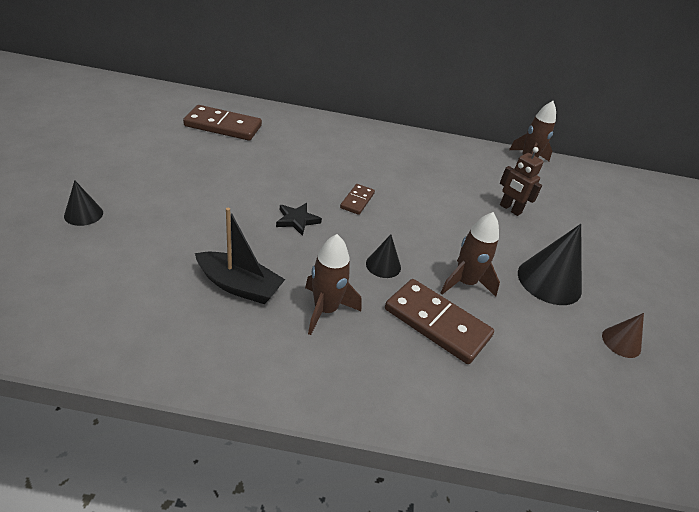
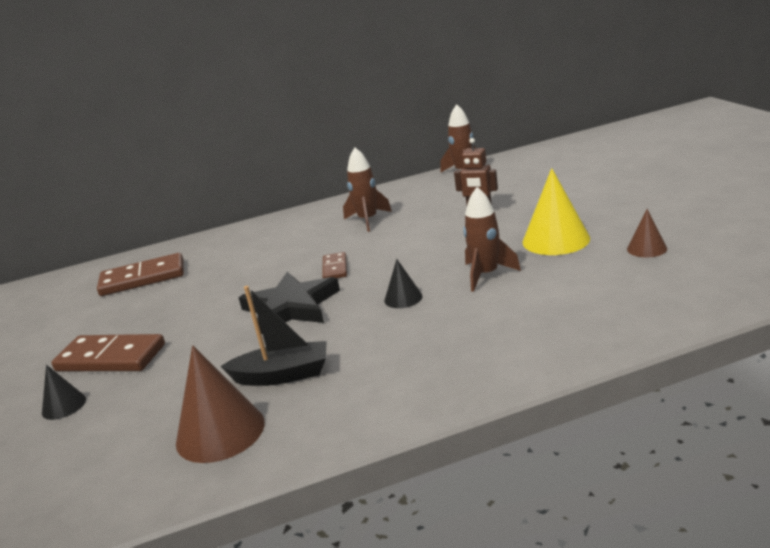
camera: 15 degrees left, 15 degrees down
(156, 313) = (220, 432): none -> brown cone
(297, 220) = (291, 307): black star -> black star, size x1.97
(325, 310) = (380, 351): brown rocket -> brown rocket (368, 220)
(436, 323) = (487, 311): brown domino -> brown domino (110, 358)
(549, 281) = (556, 240): black cone -> yellow cone

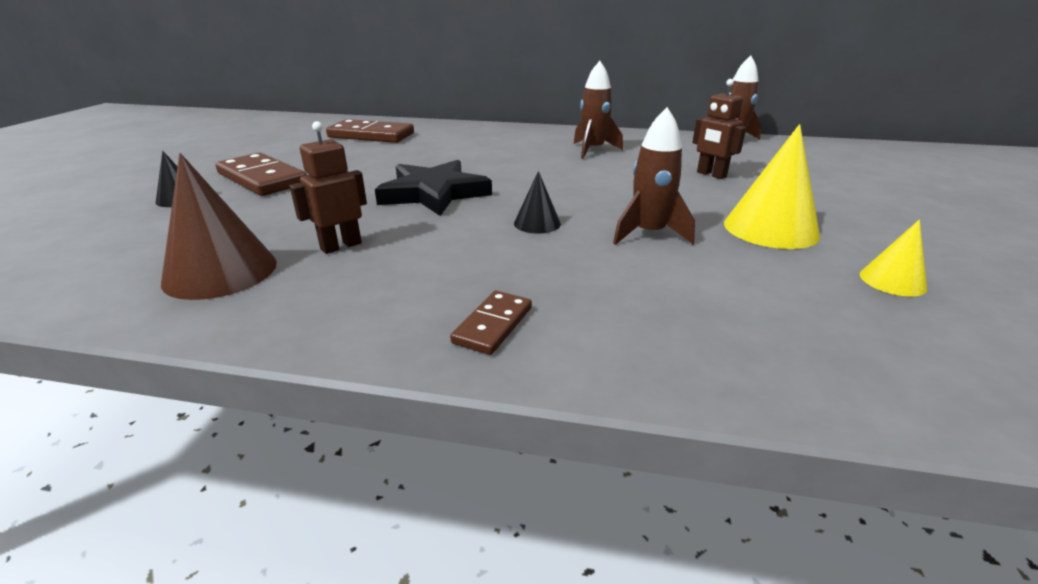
camera: 25 degrees right, 5 degrees up
(282, 375) = (341, 246): black boat -> brown robot
(335, 268) = (513, 176): brown domino -> brown domino (493, 325)
(646, 248) = (892, 281): brown cone -> yellow cone

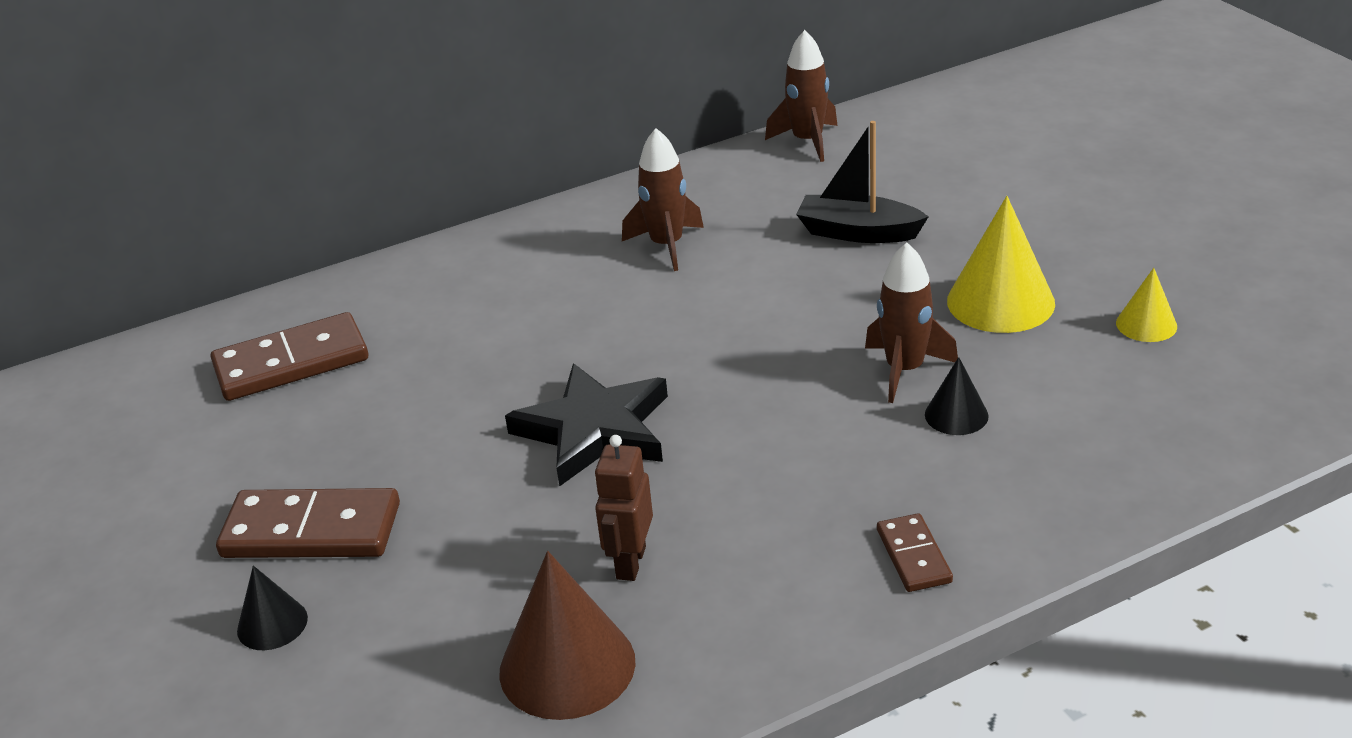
camera: 35 degrees left, 5 degrees up
(537, 223) = (781, 414): black cone -> black cone (956, 415)
(711, 174) = (858, 232): brown robot -> black boat

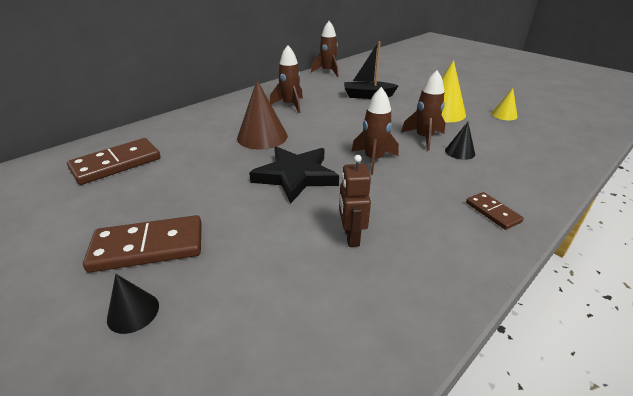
camera: 20 degrees left, 0 degrees up
(567, 666) = (348, 305): brown cone -> brown cone (262, 137)
(763, 412) = (373, 160): none -> brown rocket

